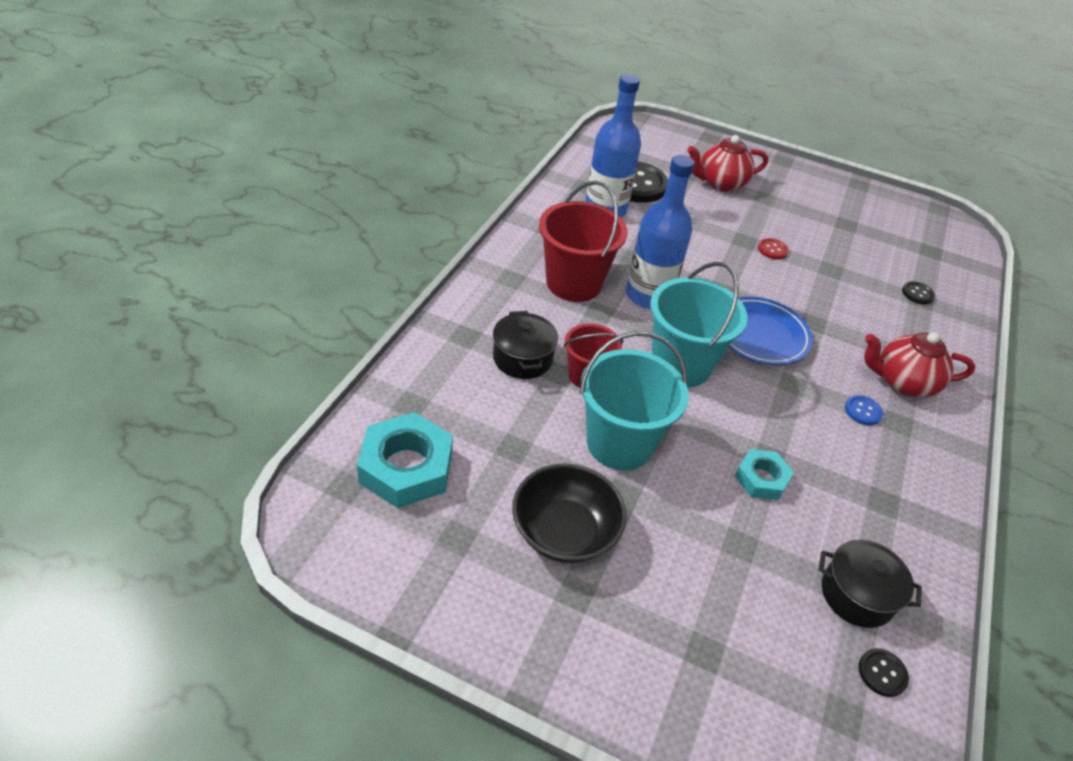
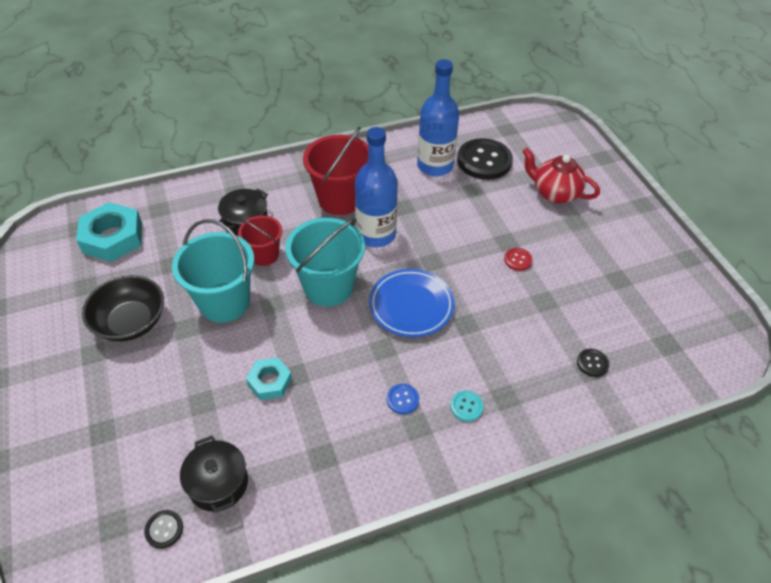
camera: 50 degrees right, 5 degrees up
(903, 382) = (466, 406): red teapot -> turquoise button

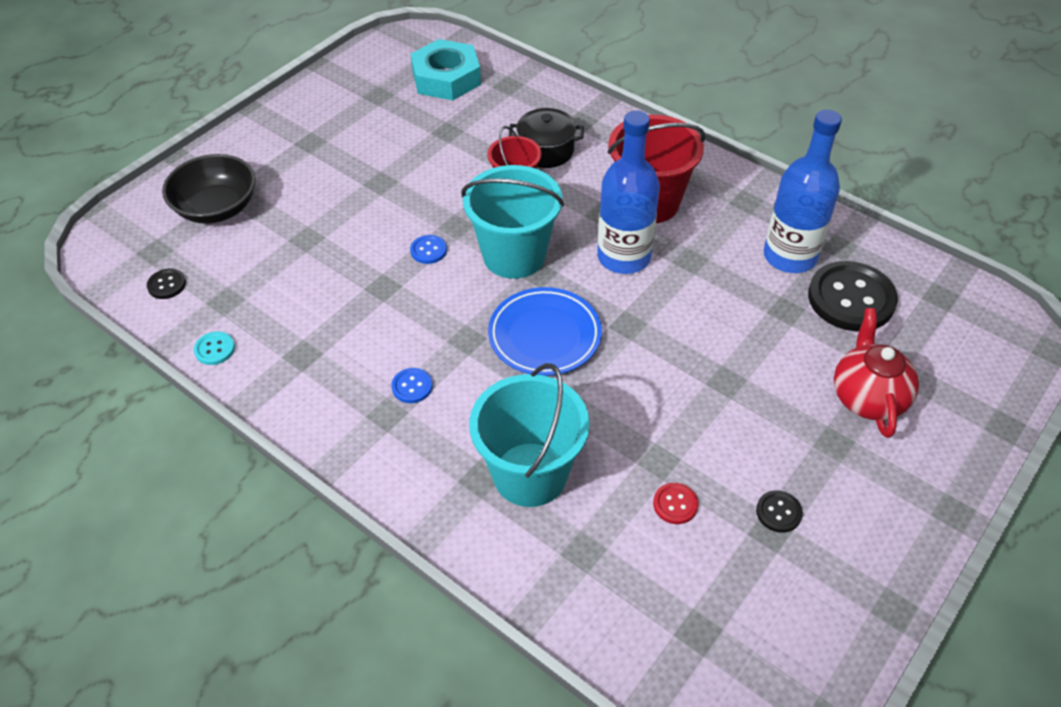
camera: 60 degrees right, 0 degrees up
(131, 322) = (360, 145): black bowl -> black bowl (217, 208)
(218, 483) = (230, 295): black pot -> none
(224, 302) = (431, 191): turquoise bucket -> turquoise bucket (530, 474)
(270, 381) = (361, 273): turquoise nut -> none
(282, 331) = (428, 250): none -> blue button
(466, 406) = (441, 447): turquoise button -> turquoise button (215, 349)
(518, 260) = (704, 406): red button -> red button (675, 504)
(592, 363) = (596, 551): black button -> black button (778, 512)

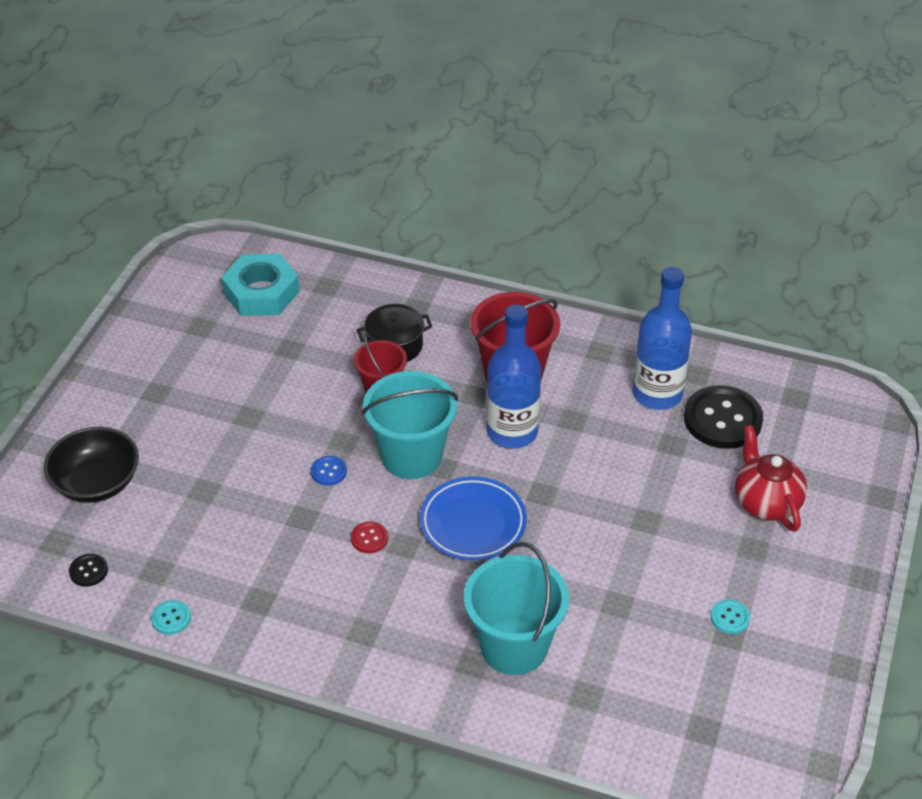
camera: 20 degrees left, 5 degrees down
(412, 386) = (375, 601): blue button -> none
(675, 504) = (645, 636): red button -> red button (369, 538)
(778, 512) = (730, 618): black button -> turquoise button

